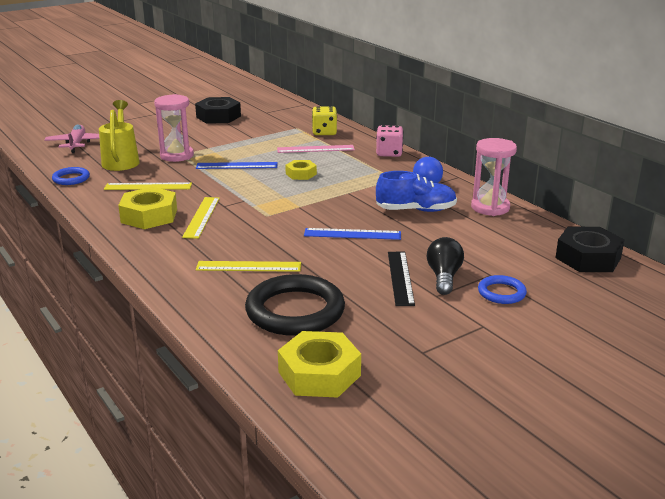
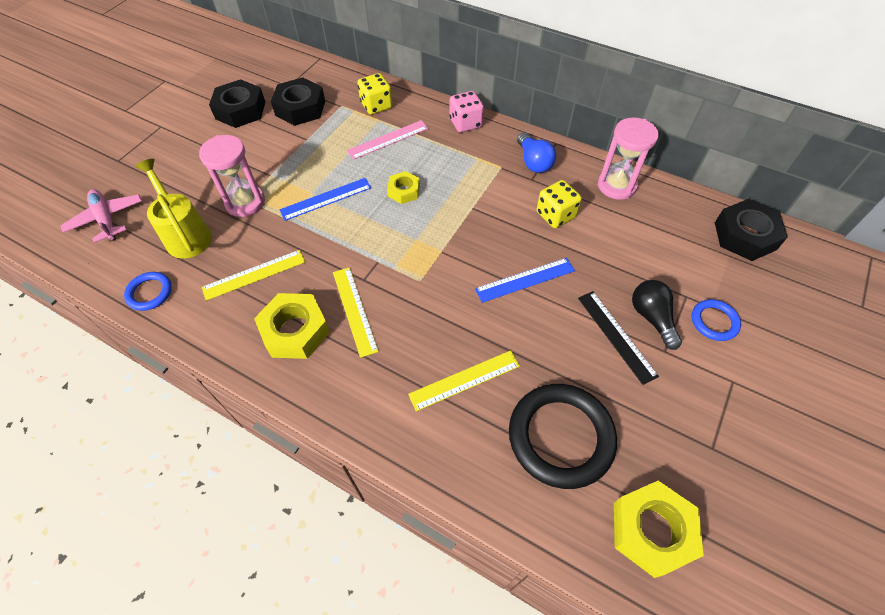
camera: 25 degrees left, 30 degrees up
(263, 123) = (300, 108): none -> black nut
(416, 210) = (555, 215): blue shoe -> yellow dice

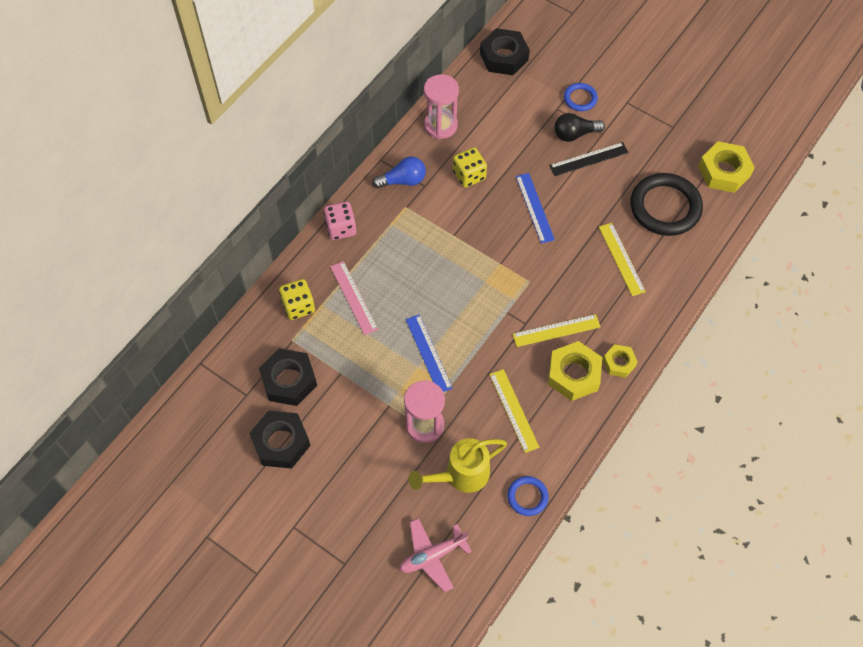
camera: 85 degrees left, 5 degrees up
(404, 191) = (426, 287): yellow nut -> yellow nut (619, 363)

